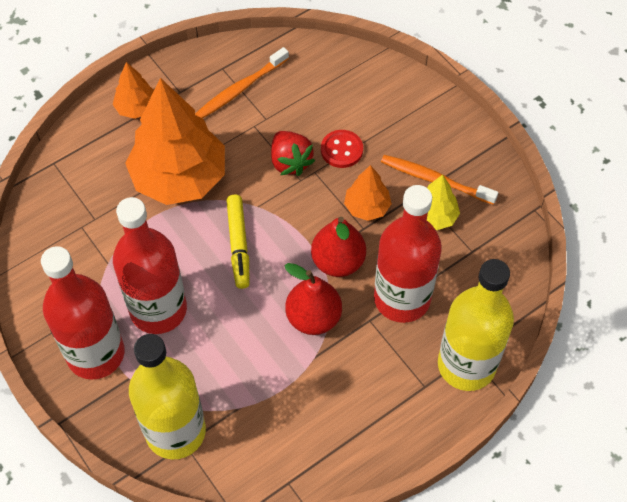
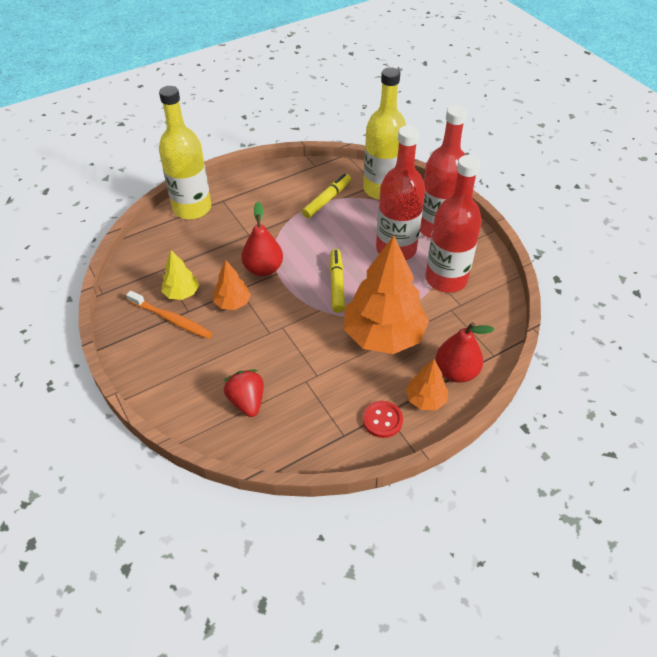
camera: 175 degrees left, 10 degrees down
(240, 89) = (327, 411): orange toothbrush -> none
(262, 400) = (327, 200): none -> yellow marker
(290, 162) = (288, 341): red strawberry -> red strawberry (247, 401)
(313, 318) = (287, 238): red pear -> red pear (456, 372)
(341, 150) = (243, 348): red button -> red button (382, 420)
(402, 298) = (223, 244): red bottle -> red bottle (446, 279)

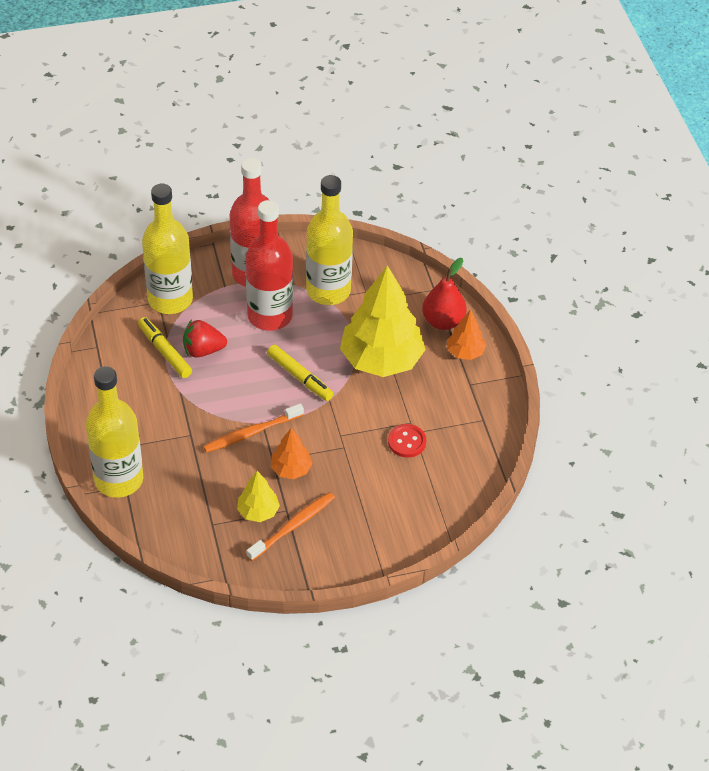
camera: 75 degrees left, 0 degrees up
(247, 401) = (422, 482): red strawberry -> red strawberry (203, 350)
(263, 269) = (251, 433): red pear -> orange toothbrush
(336, 284) = (300, 377): yellow marker -> yellow marker turned 150 degrees counterclockwise
(382, 420) = (476, 388): red button -> red button (407, 442)
(383, 335) = (381, 359): orange tree -> yellow tree
(446, 279) = (328, 290): red bottle -> yellow bottle

